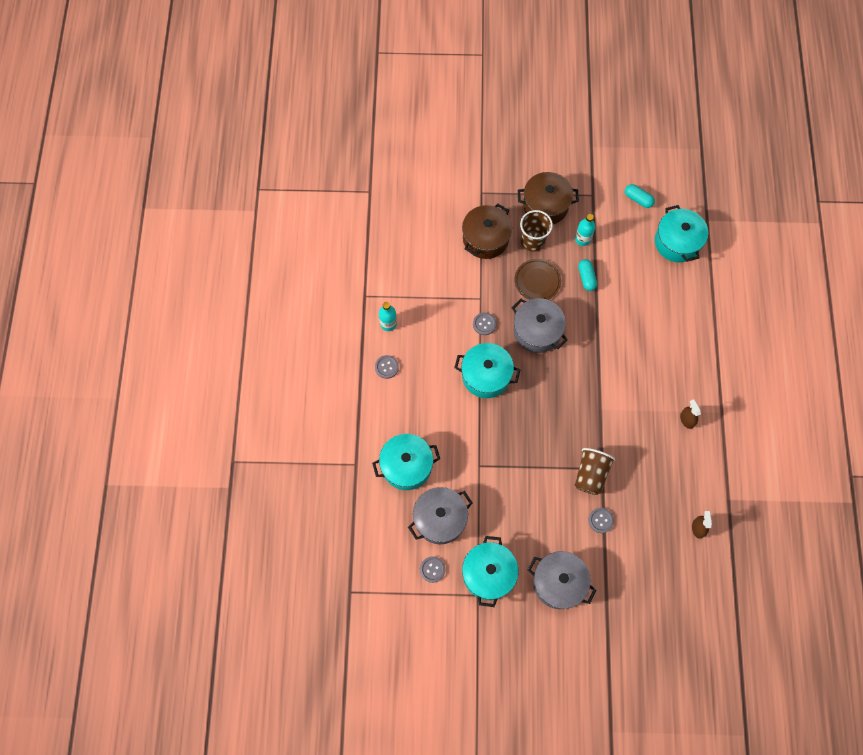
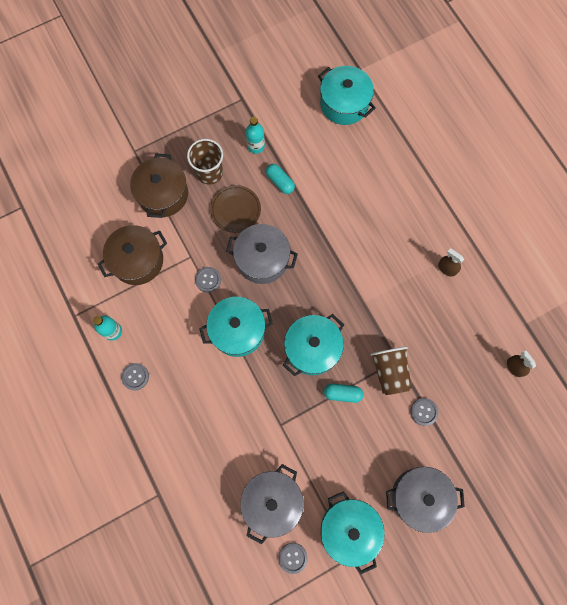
camera: 30 degrees left, 5 degrees up
(406, 466) = (210, 466): turquoise pot -> turquoise pot (312, 348)
(545, 205) = (203, 132): brown pot -> brown pot (137, 260)
(638, 199) = (286, 81): turquoise capsule -> turquoise capsule (342, 393)

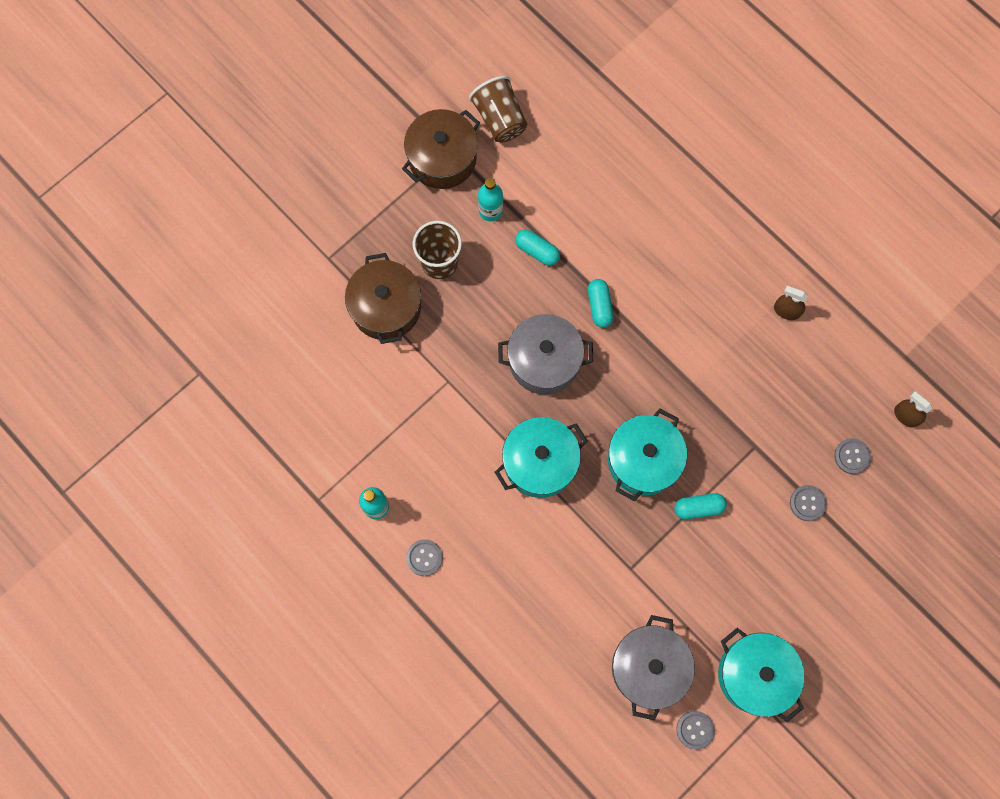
camera: 15 degrees left, 0 degrees up
(137, 260) = (380, 405): brown pot -> brown pot (442, 158)
(208, 280) = (481, 406): grey button -> grey button (852, 456)
(235, 210) = (489, 304): brown plate -> none
(313, 231) = (599, 306): none -> turquoise capsule
(344, 104) = (591, 123): turquoise pot -> none
(390, 372) = (751, 464): brown cup -> brown cup (500, 119)
(419, 497) = (831, 611): grey pot -> none

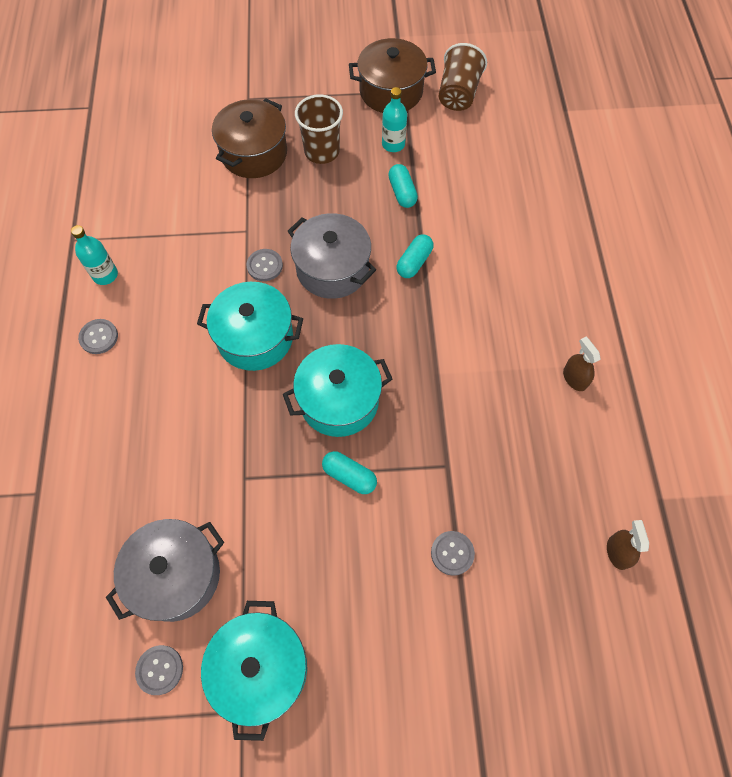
camera: 40 degrees right, 10 degrees down
(852, 456) = (532, 546): grey button -> grey button (264, 266)

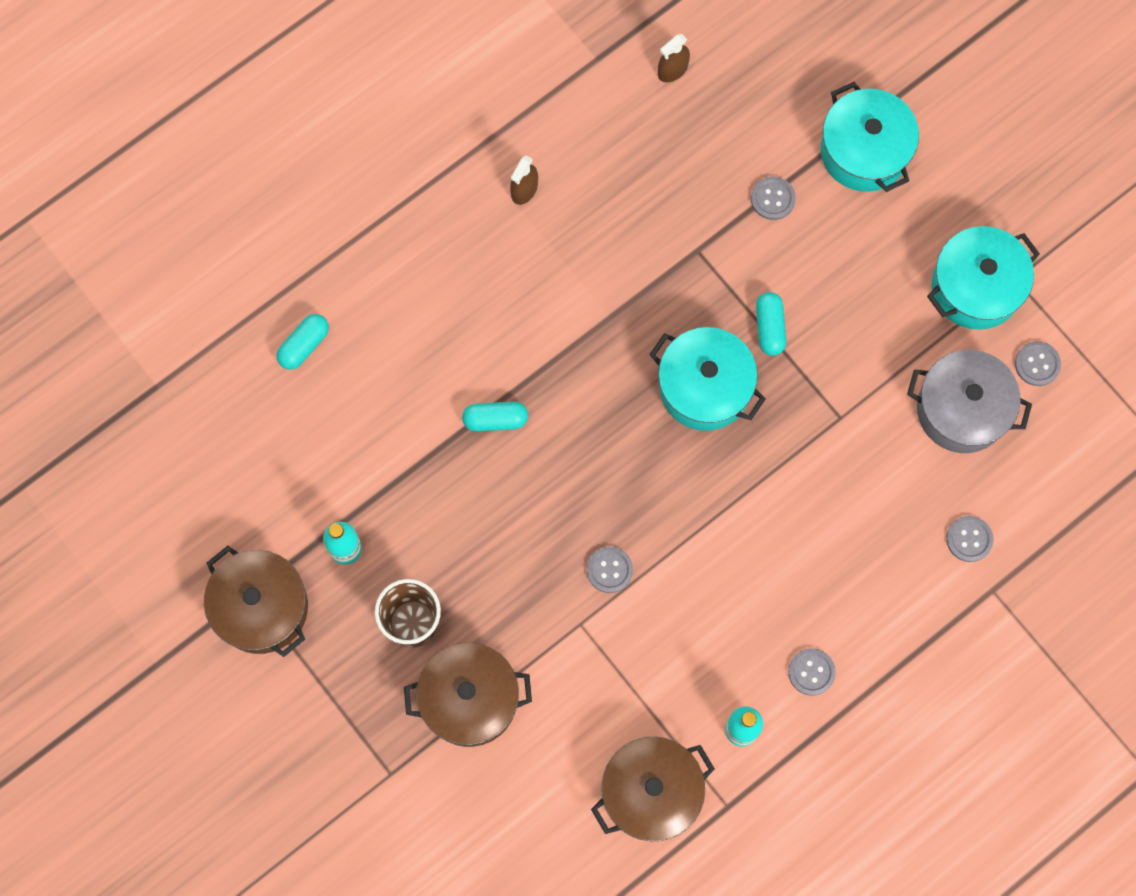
camera: 125 degrees left, 10 degrees up
(83, 504) = (969, 539): none -> grey button
(118, 207) = (651, 792): none -> brown pot
(255, 337) = (698, 515): turquoise pot -> turquoise pot (864, 151)
(332, 269) = (563, 497): grey pot -> none
(402, 192) = (410, 492): turquoise capsule -> turquoise capsule (304, 345)
(458, 94) = (212, 525): brown cup -> none

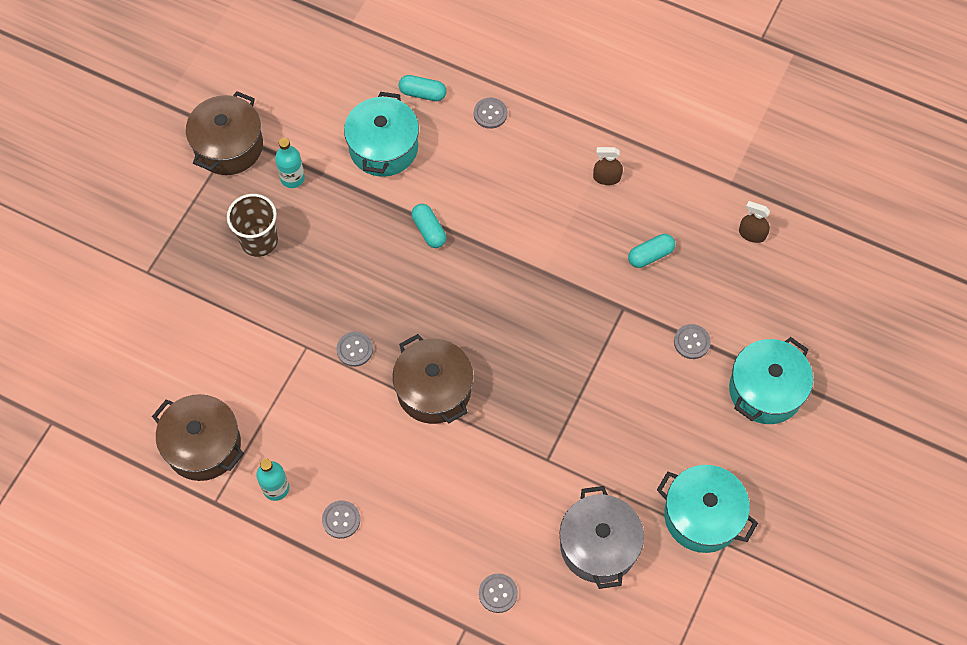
camera: 65 degrees right, 10 degrees down
(469, 699) = (220, 299): brown pot -> brown pot (434, 390)
(705, 387) = (522, 356): turquoise pot -> turquoise pot (383, 147)
(769, 327) = (591, 381): turquoise capsule -> turquoise capsule (650, 255)
(1037, 364) = (665, 588): grey button -> grey button (490, 114)

